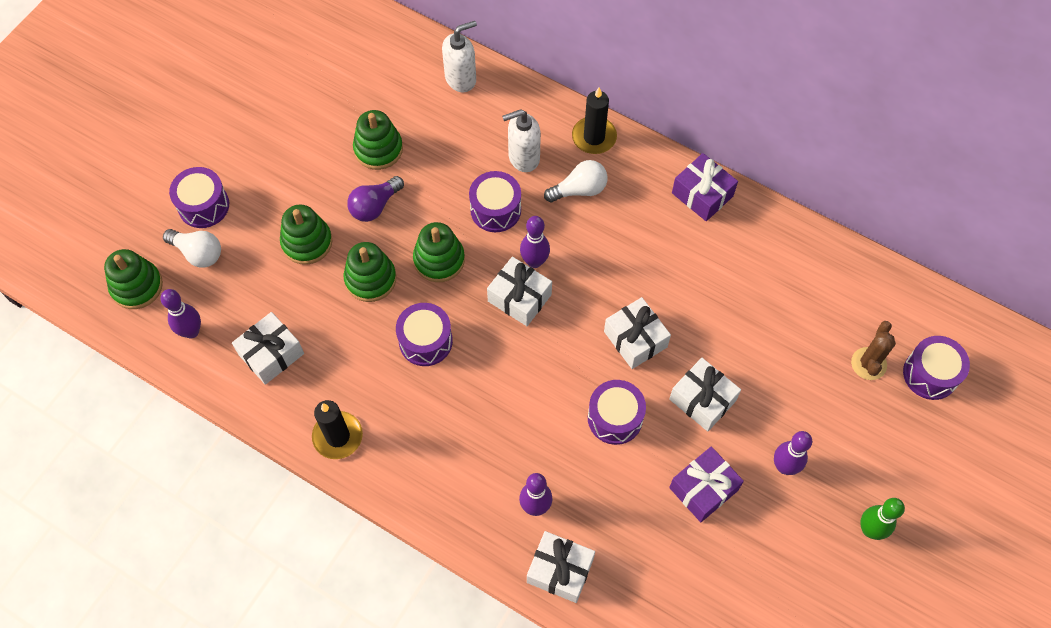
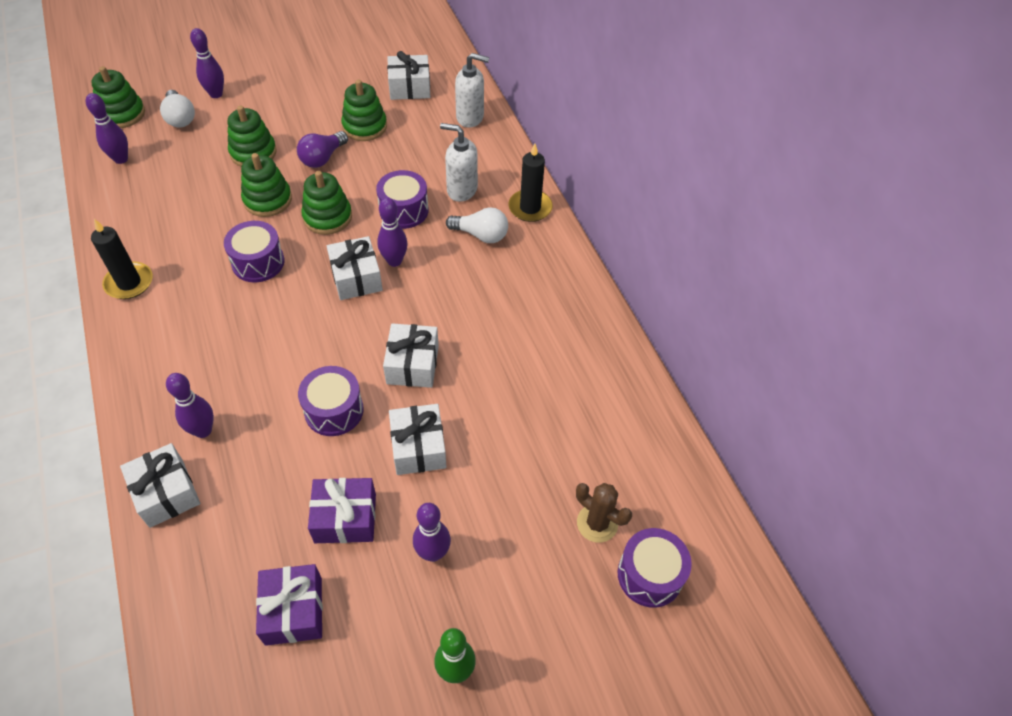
camera: 35 degrees right, 10 degrees down
(203, 205) = (216, 94): purple drum -> purple bowling pin
(271, 354) = (151, 203): white gift -> white gift (409, 87)
(375, 206) = (322, 158): purple light bulb -> purple light bulb turned 45 degrees counterclockwise
(702, 194) = (577, 297): purple gift -> purple gift (294, 611)
(868, 364) = (597, 523): brown cactus -> brown cactus turned 75 degrees clockwise

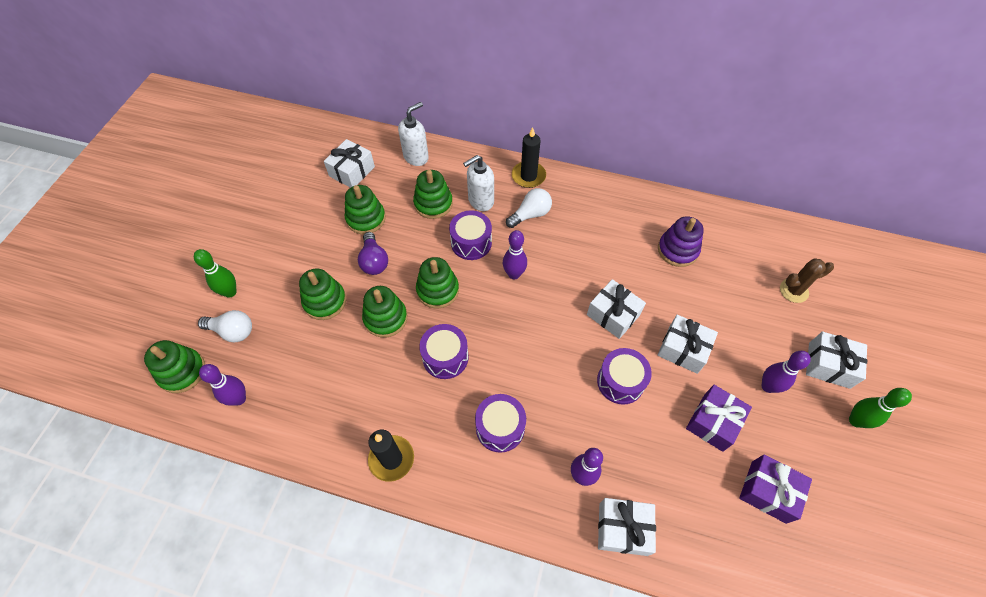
camera: 50 degrees left, 5 degrees up
(216, 94) = (230, 292): purple bowling pin -> green bowling pin
(356, 278) = (511, 304): white gift -> white gift (829, 365)
(425, 159) = (433, 203): none -> green stacking toy
(551, 380) = (677, 250): none -> purple stacking toy
(650, 575) = (841, 287): purple drum -> purple drum (500, 428)

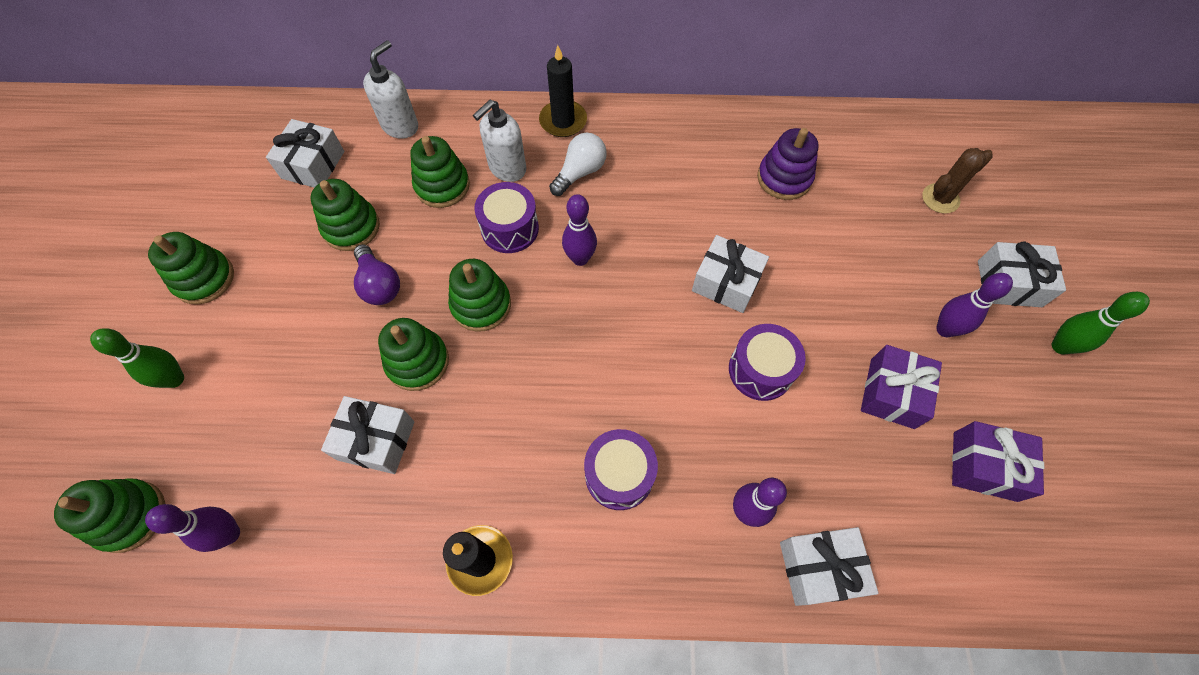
camera: 15 degrees left, 5 degrees up
(232, 331) = (194, 436): white light bulb -> none
(325, 301) = (322, 359): green stacking toy -> green stacking toy (204, 279)
(445, 357) = (517, 396): purple drum -> none
(683, 349) = (827, 307): white gift -> white gift (376, 440)

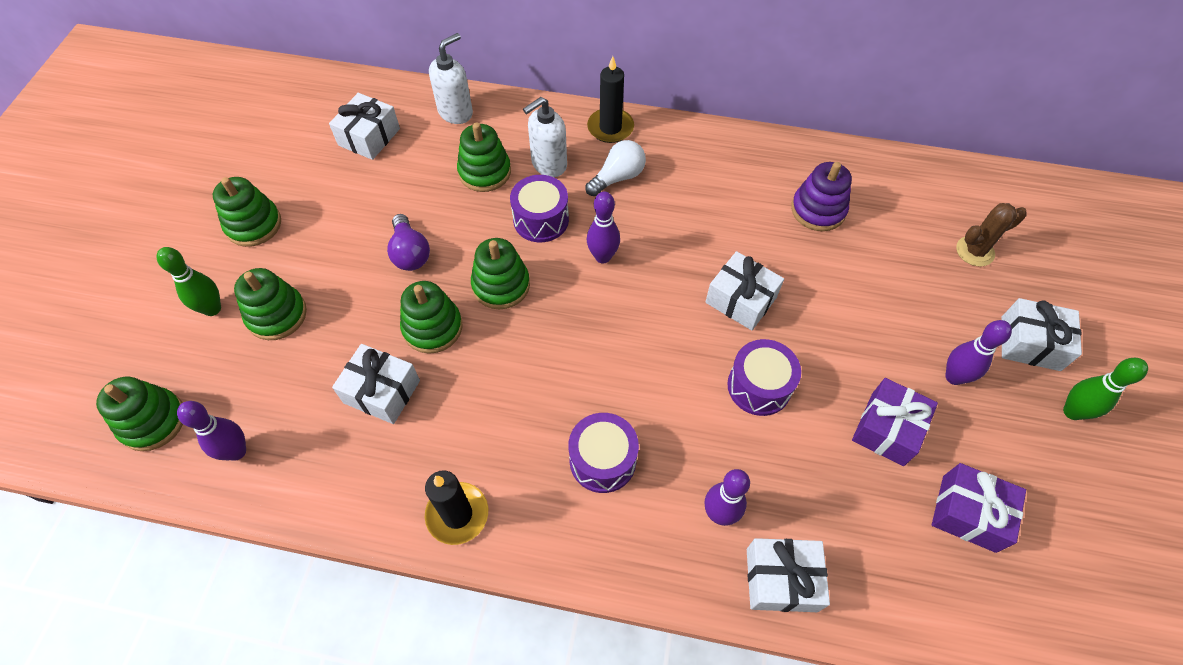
camera: 10 degrees right, 5 degrees down
(351, 227) = (394, 198): green stacking toy -> green stacking toy (277, 315)

